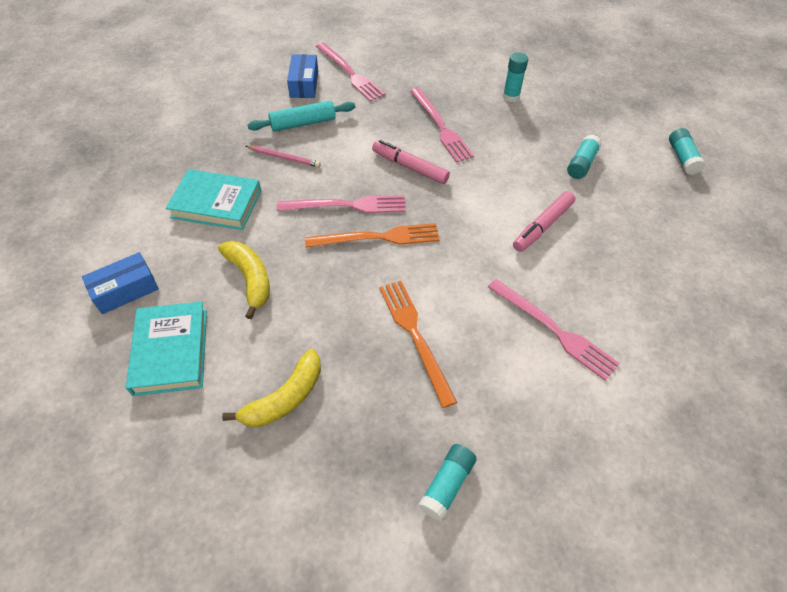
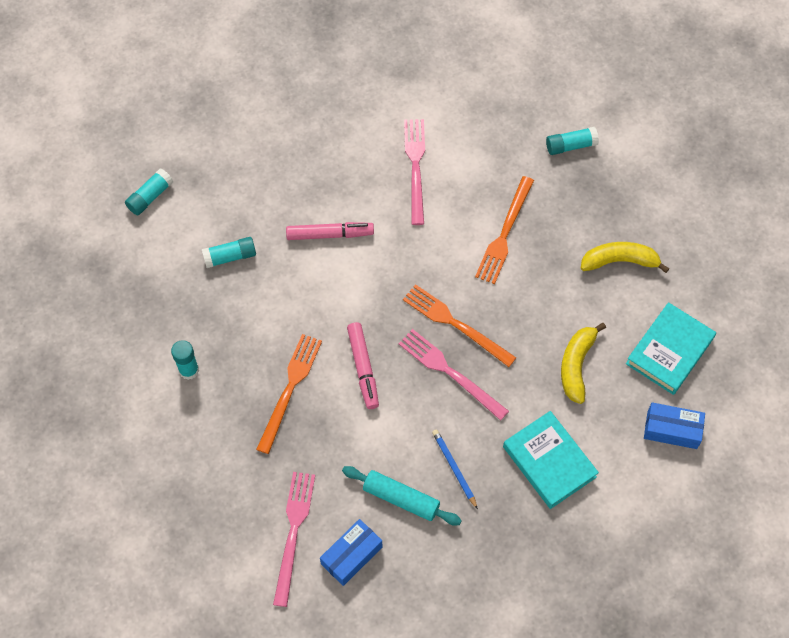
camera: 135 degrees left, 10 degrees up
(284, 158) = (454, 468): pink pencil -> blue pencil
(441, 127) = (290, 389): pink fork -> orange fork

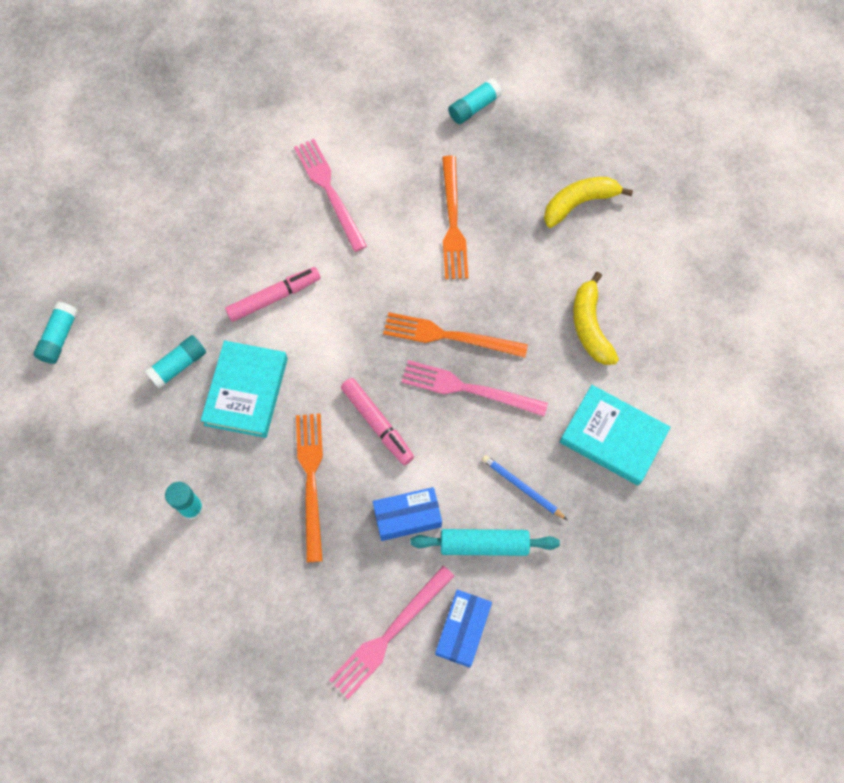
camera: 25 degrees left, 5 degrees up
(293, 533) = (389, 634): pink fork -> pink fork turned 120 degrees counterclockwise
(669, 351) = (672, 273): turquoise book -> turquoise book (246, 391)
(672, 430) = (713, 351): blue box -> blue box (407, 517)

